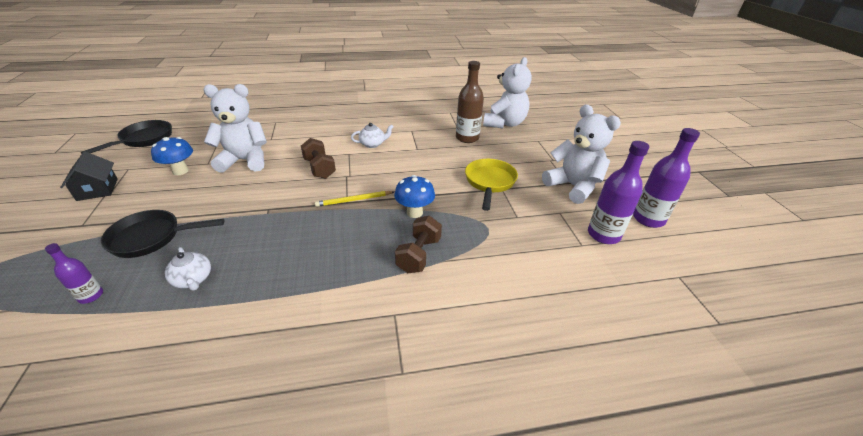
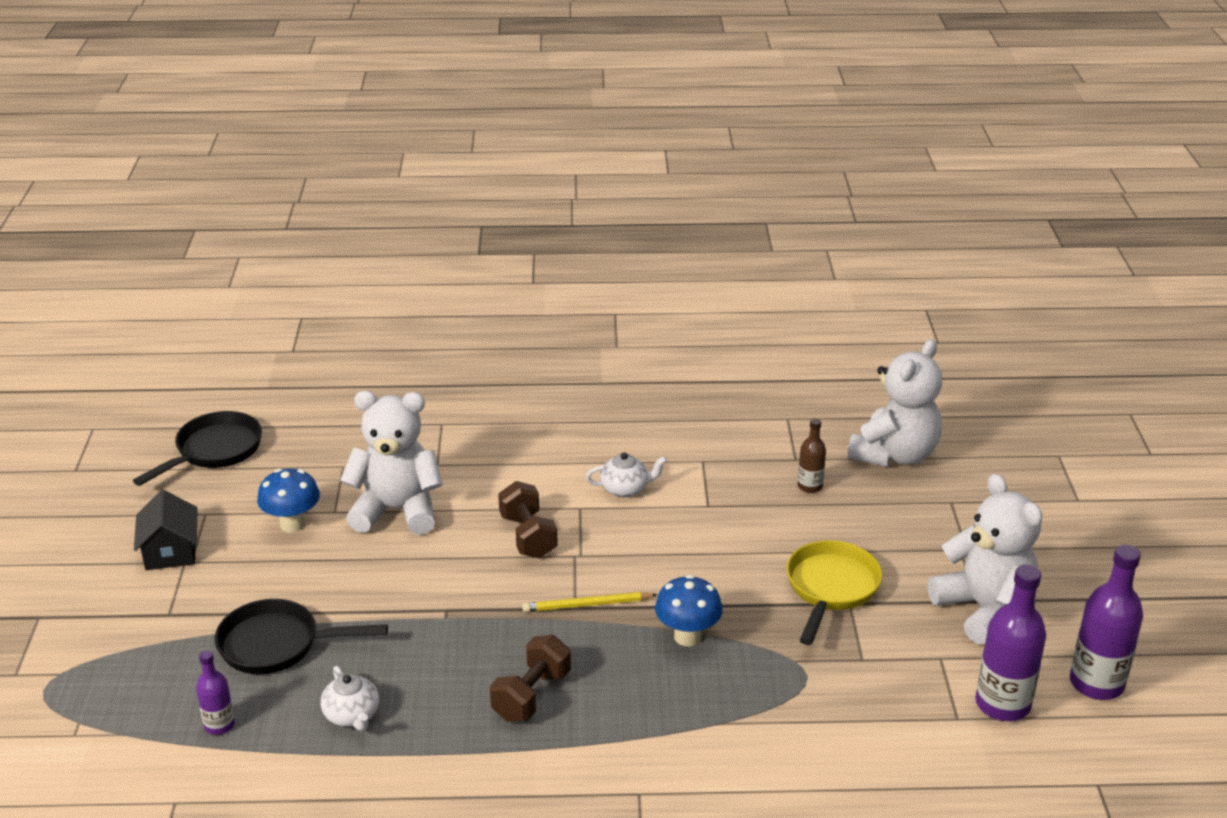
camera: 10 degrees right, 5 degrees down
(419, 255) = (685, 710): brown dumbbell -> brown dumbbell (531, 696)
(467, 138) = (810, 486): brown bottle -> brown bottle, size x0.55

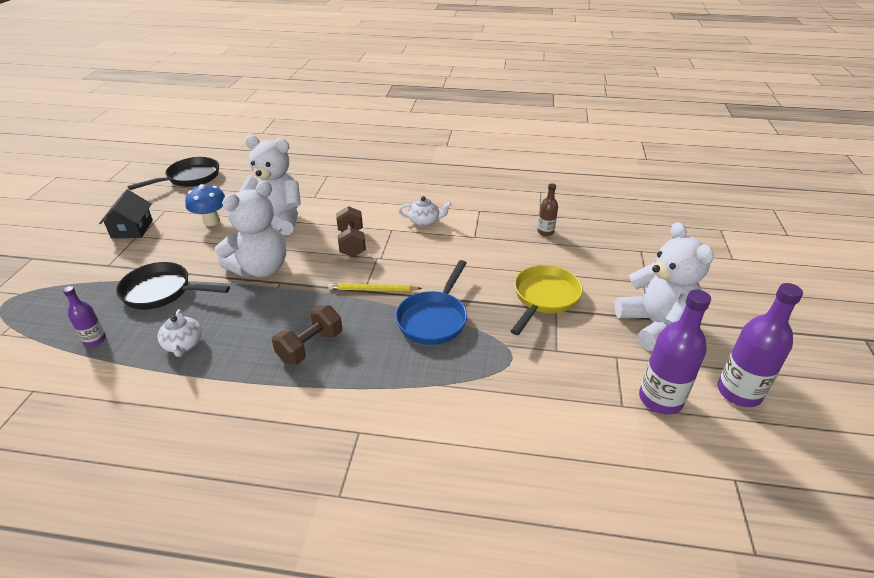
camera: 10 degrees right, 5 degrees up
(687, 637) = (434, 319): blue mushroom -> blue pan
(894, 455) = (606, 219): white teddy bear -> white teddy bear (261, 268)

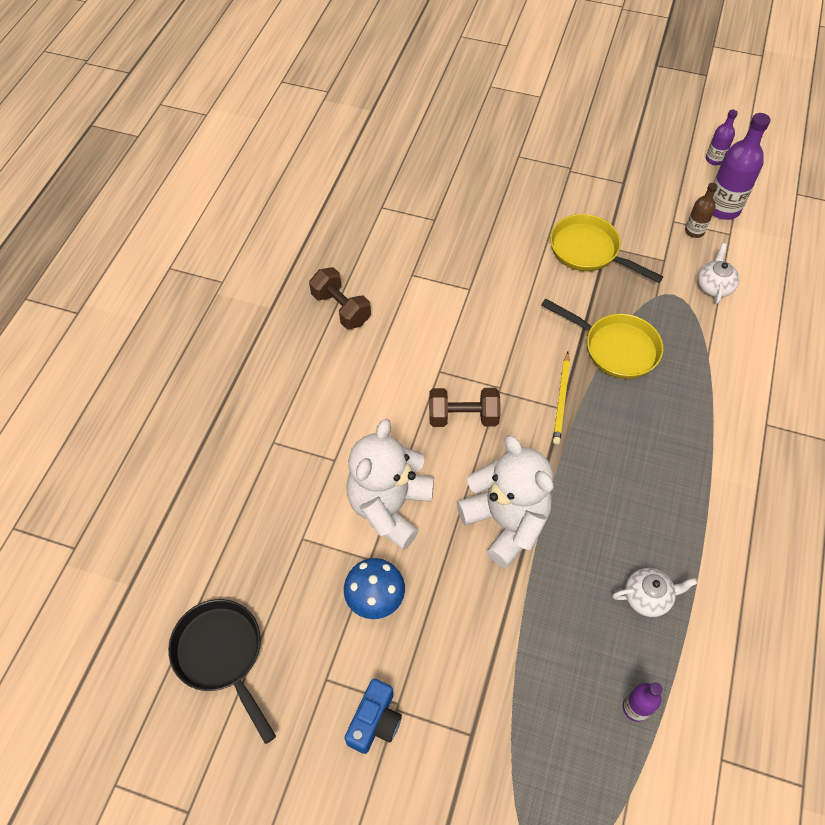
camera: 80 degrees left, 20 degrees up
(132, 229) = (375, 721): black house -> blue camera
(162, 292) = (544, 642): black pan -> none
(310, 346) = (654, 464): brown dumbbell -> brown dumbbell (341, 308)
(424, 221) = (427, 334): white teapot -> white teapot (714, 286)
(434, 319) = (615, 348): blue pan -> yellow pan
(545, 232) = (470, 223): brown bottle -> brown bottle (694, 231)
(655, 325) = (633, 182): white teddy bear -> none
(739, 392) = (714, 159): purple bottle -> purple bottle, size x0.55

